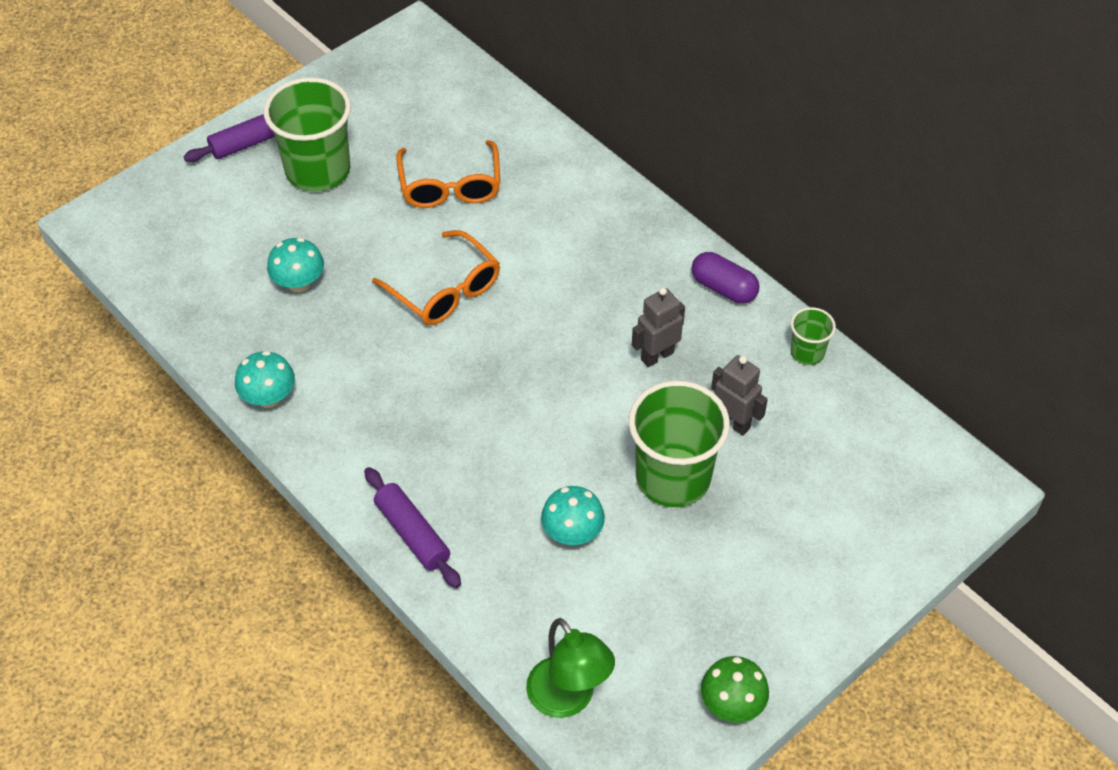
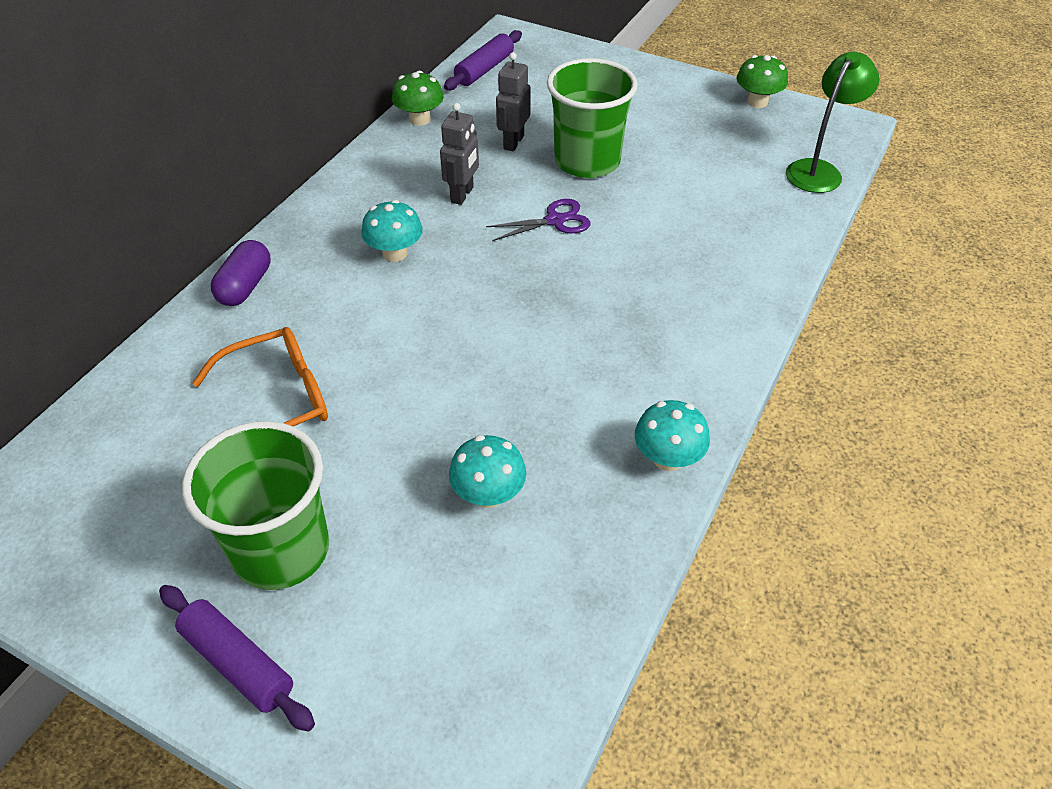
camera: 110 degrees left, 5 degrees down
(412, 533) = (747, 292): purple rolling pin -> purple rolling pin (484, 69)
(444, 289) = (443, 358): orange glasses -> none
(572, 533) = (676, 201): turquoise mushroom -> turquoise mushroom (395, 253)
(585, 417) = (555, 221): none -> purple scissors
(657, 356) = (462, 195): grey robot -> grey robot turned 105 degrees counterclockwise
(723, 288) = (364, 173): purple capsule -> purple capsule (245, 286)
(807, 352) = (419, 119): green cup -> green mushroom

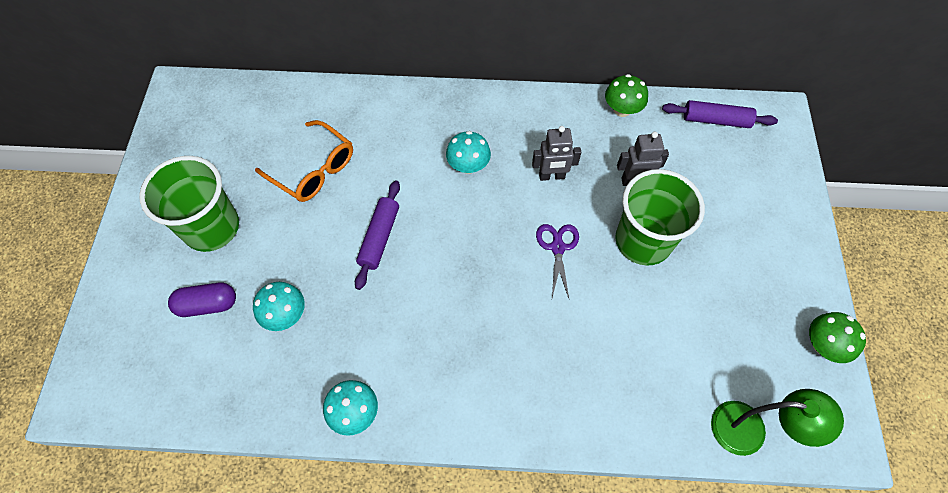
camera: 65 degrees right, 15 degrees up
(238, 663) = (139, 245): purple rolling pin -> purple rolling pin (379, 238)
(245, 286) = (397, 103): purple capsule -> purple capsule (208, 304)
(555, 221) = (557, 247): purple scissors -> purple scissors turned 135 degrees counterclockwise

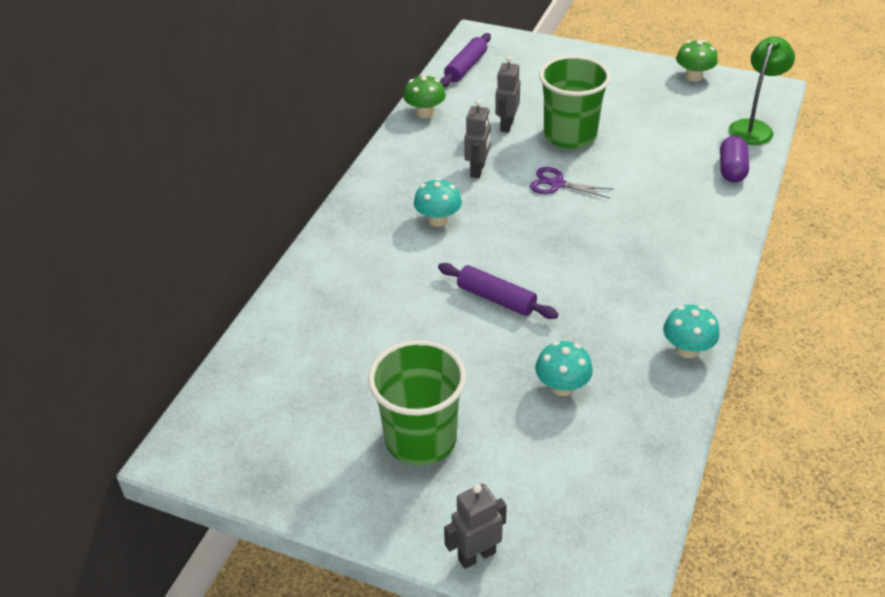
camera: 70 degrees left, 20 degrees down
(107, 295) = (476, 555): none -> grey robot
(208, 304) = (525, 454): purple capsule -> purple capsule (731, 169)
(313, 169) = (381, 337): orange glasses -> none

